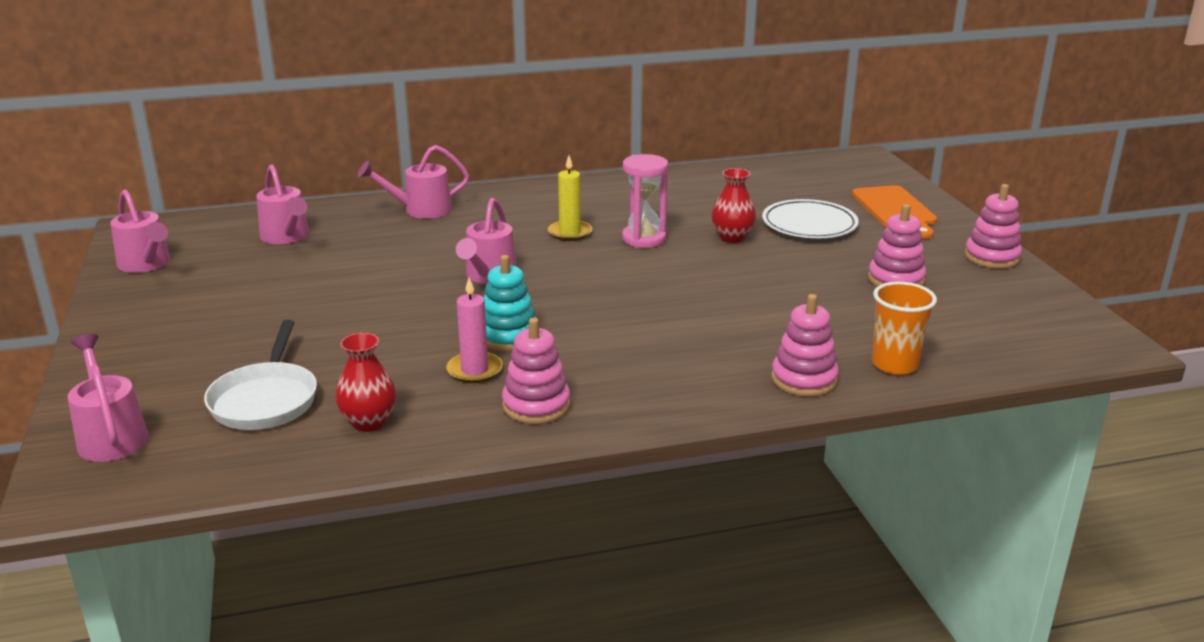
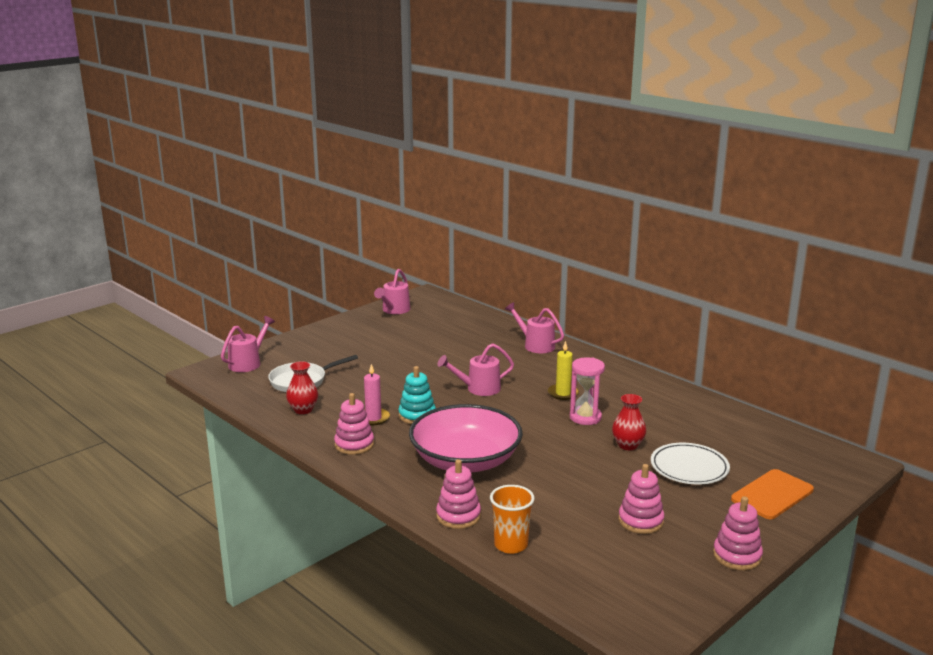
camera: 60 degrees right, 5 degrees down
(287, 237) = (459, 327): pink watering can -> none
(670, 337) = (465, 460): none -> pink bowl

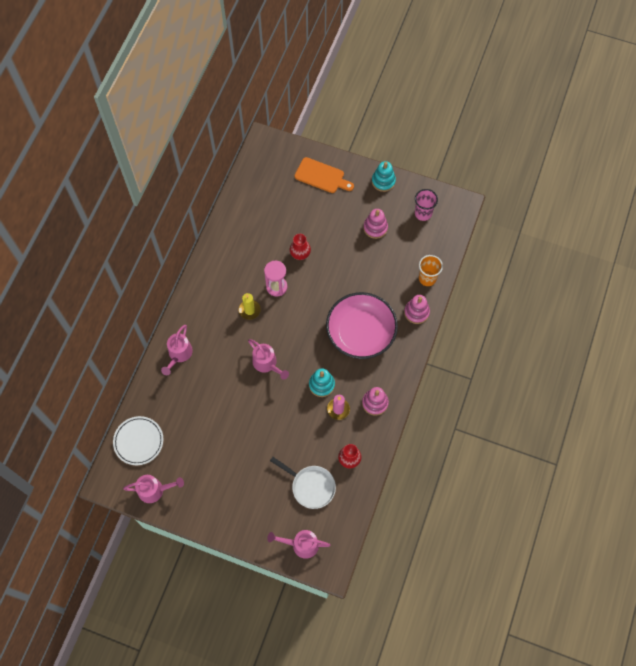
camera: 115 degrees left, 45 degrees up
(646, 580) = (423, 213): none -> pink cup
(689, 468) = (310, 218): white plate -> white plate (138, 441)
(737, 556) = (383, 181): pink stacking toy -> turquoise stacking toy

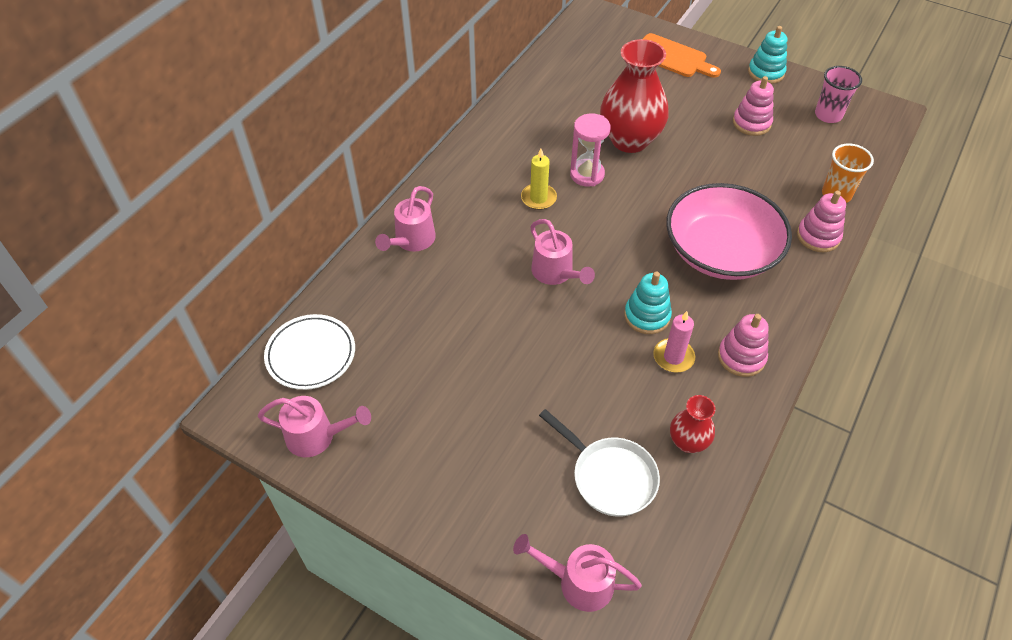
camera: 10 degrees right, 15 degrees down
(300, 254) = (629, 140): red vase -> red vase, size x1.98

